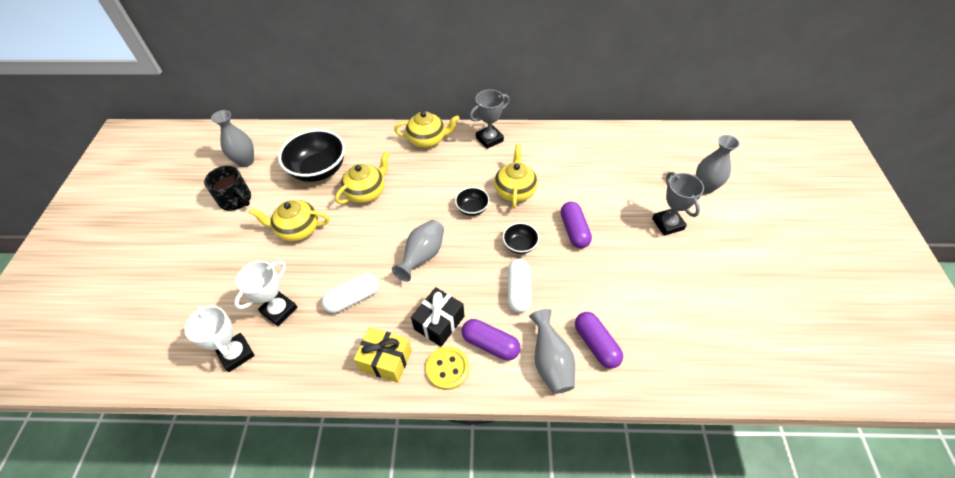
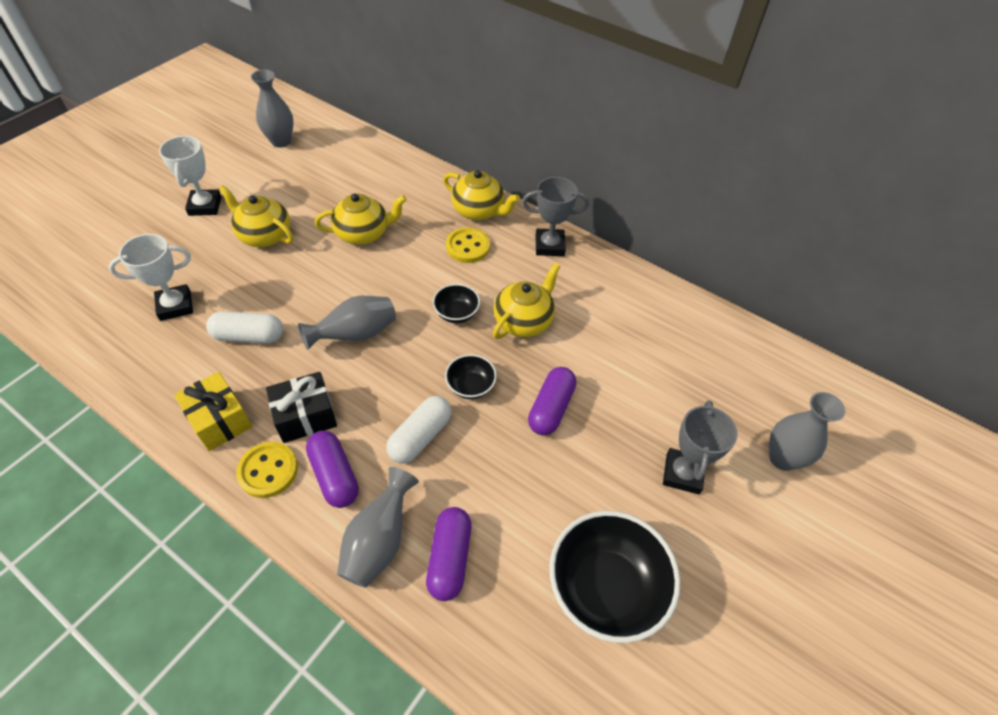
camera: 30 degrees right, 0 degrees up
(236, 199) = (238, 174): black mug -> none
(236, 354) = (103, 324): white trophy -> white trophy (205, 206)
(319, 170) = (339, 185): black bowl -> black bowl (605, 588)
(441, 165) = (468, 247): none -> yellow button

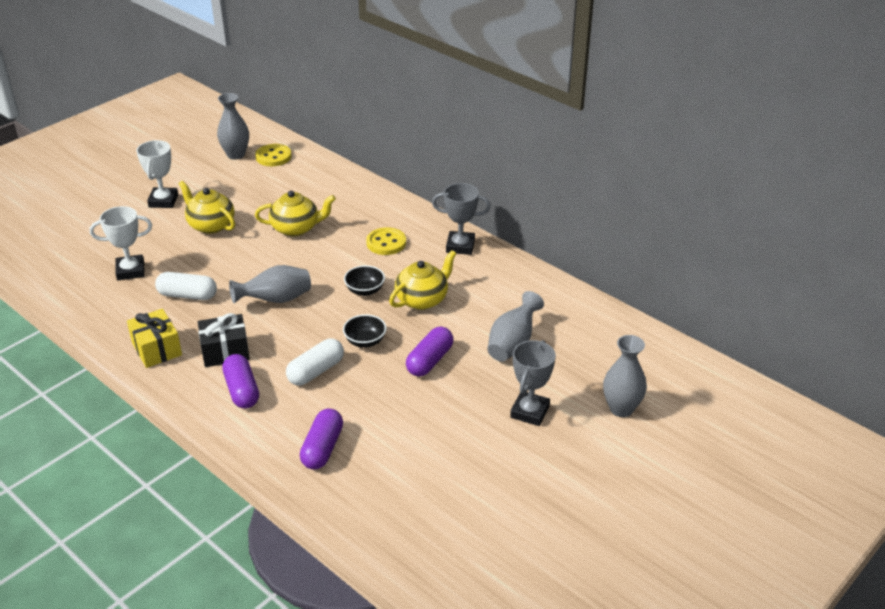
camera: 10 degrees right, 15 degrees down
(268, 471) = (190, 383): yellow button -> yellow button (273, 157)
(379, 541) = (269, 433): grey vase -> grey vase (513, 344)
(479, 211) = (402, 216): yellow teapot -> none
(605, 588) = (443, 476): black bowl -> none

